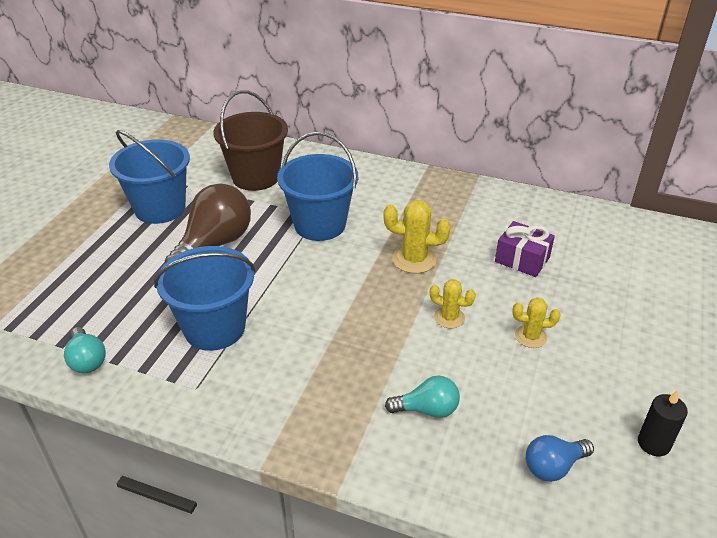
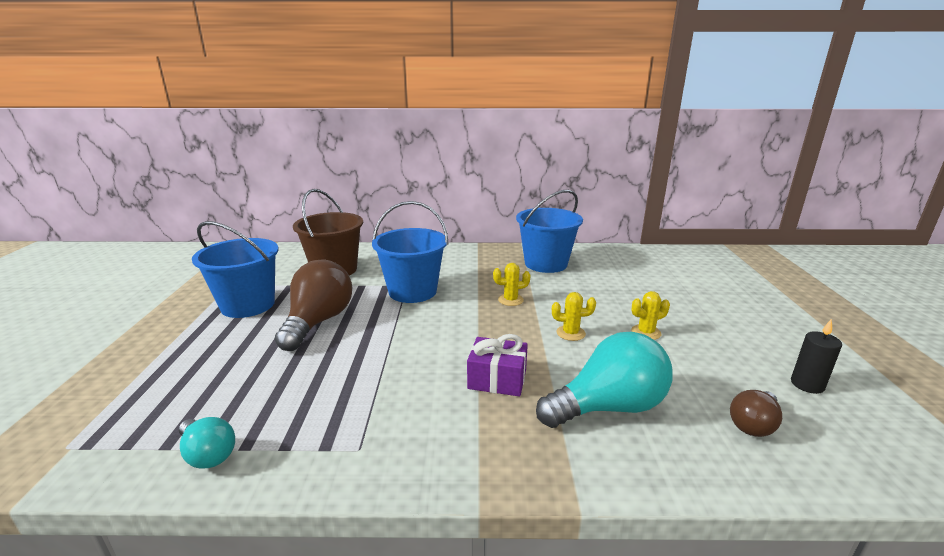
camera: 20 degrees left, 15 degrees down
(214, 328) = (352, 388): blue bucket -> blue bucket (546, 263)
(414, 259) = (510, 300): yellow cactus -> yellow cactus, size x0.64
(427, 409) = (608, 407): turquoise light bulb -> turquoise light bulb, size x1.85
(522, 259) = (595, 285): purple gift -> purple gift (497, 379)
(553, 467) = (753, 424): blue light bulb -> brown light bulb

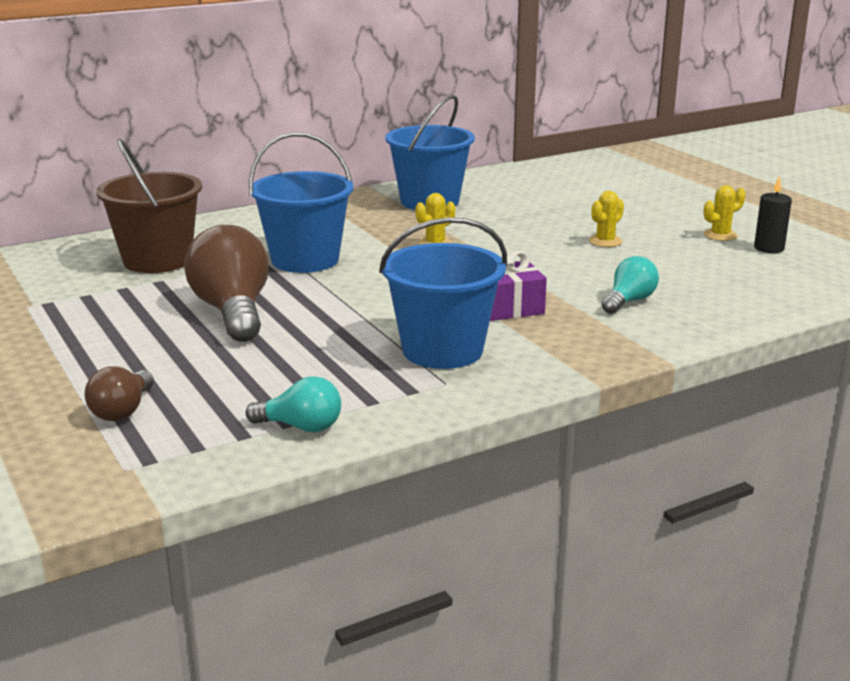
camera: 30 degrees left, 0 degrees up
(248, 305) = (101, 319): blue bucket -> blue bucket (442, 350)
(570, 333) = (534, 258): yellow cactus -> yellow cactus (720, 235)
(608, 407) = (629, 301): turquoise light bulb -> turquoise light bulb, size x0.54
(753, 424) = (749, 283): brown light bulb -> brown light bulb (122, 411)

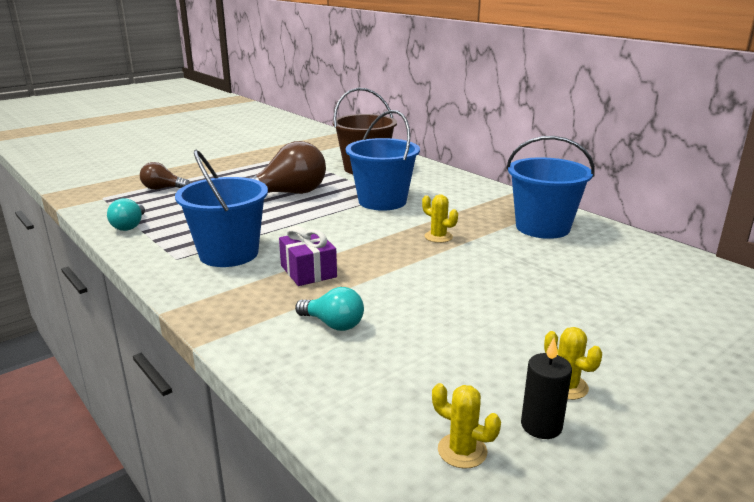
camera: 80 degrees right, 0 degrees up
(605, 241) = (492, 310): yellow cactus -> yellow cactus (462, 451)

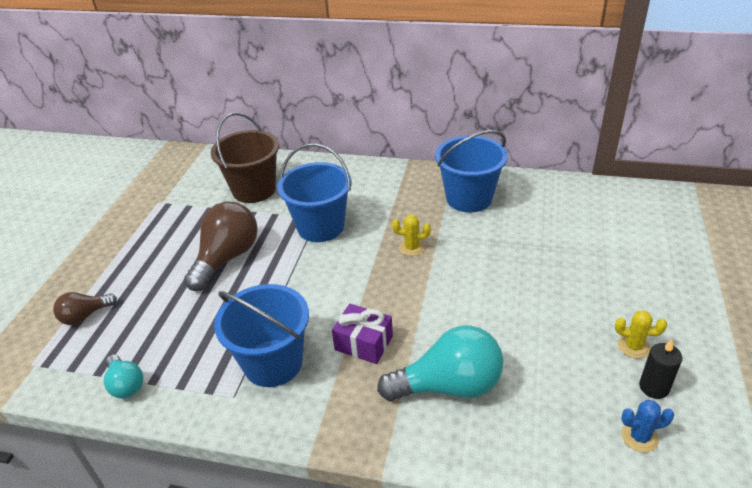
camera: 35 degrees left, 15 degrees up
(333, 324) = (449, 386): turquoise light bulb -> turquoise light bulb, size x1.85
(462, 451) = (639, 437): yellow cactus -> blue cactus

